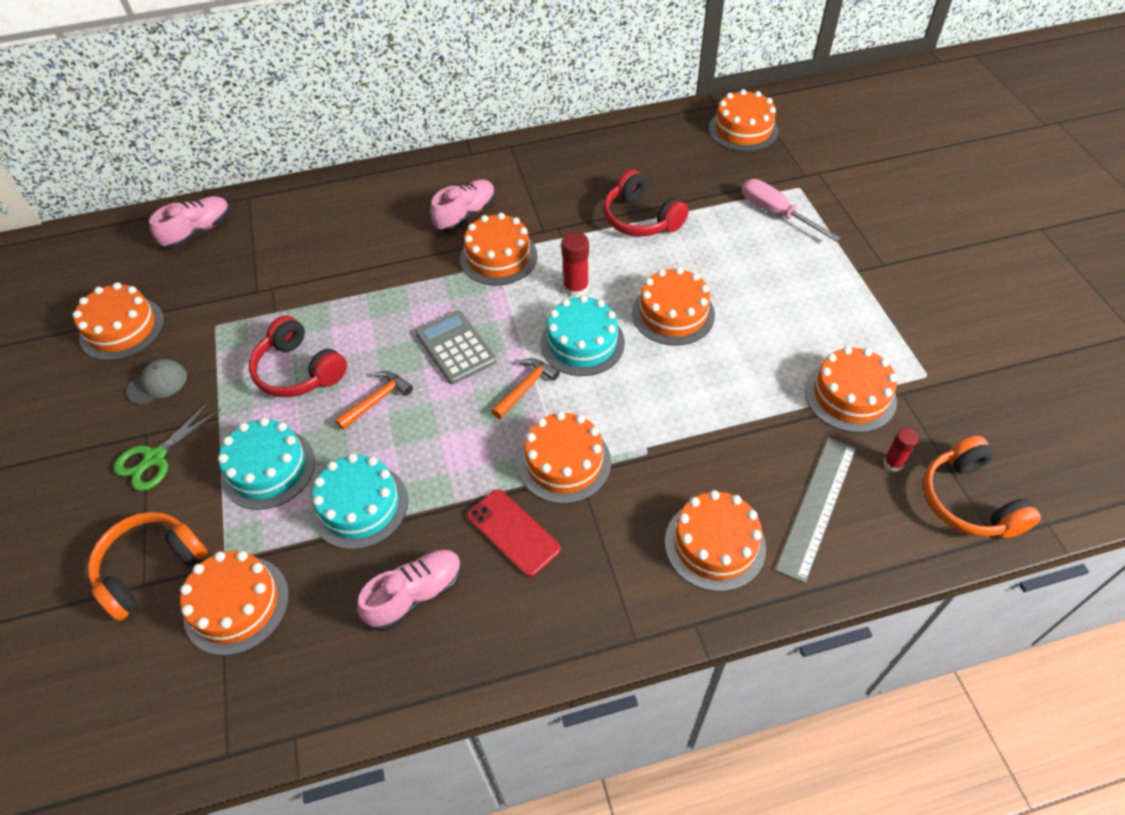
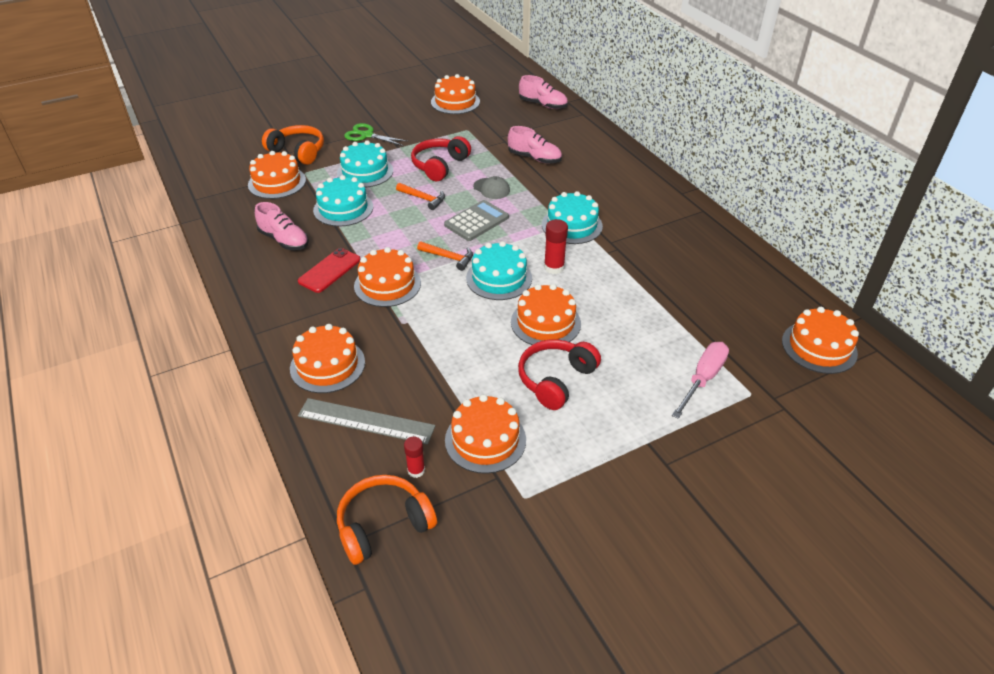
camera: 75 degrees right, 10 degrees down
(157, 383) = (418, 123): grey cap -> grey cap (491, 188)
(465, 215) = (610, 203): pink shoe -> pink shoe (534, 158)
(498, 257) = (572, 225): orange cake -> turquoise cake
(640, 219) = (651, 292): red headphones -> red headphones (556, 379)

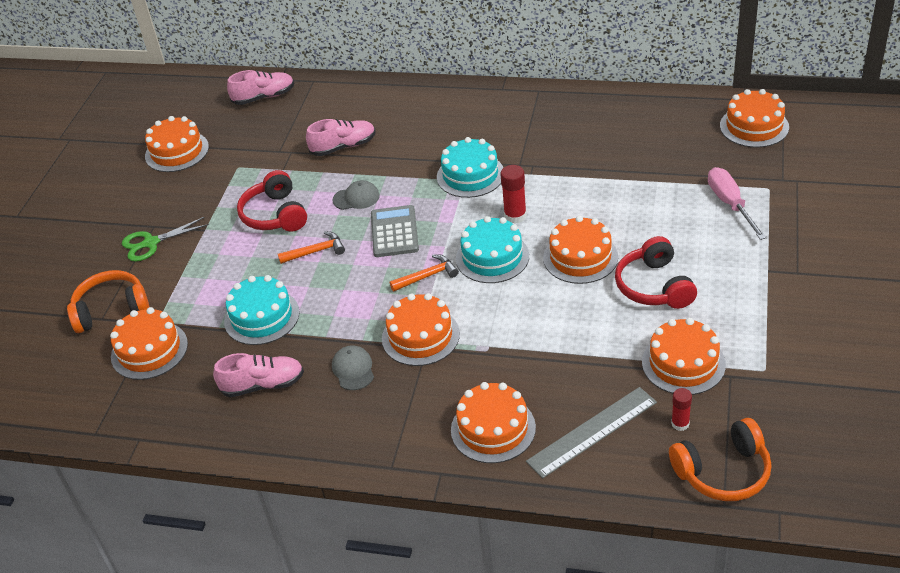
camera: 45 degrees left, 0 degrees up
(329, 270) = (353, 369): red phone -> grey cap
(365, 172) = (217, 273): turquoise cake -> none
(383, 525) = (723, 472): orange headphones -> orange headphones turned 120 degrees counterclockwise

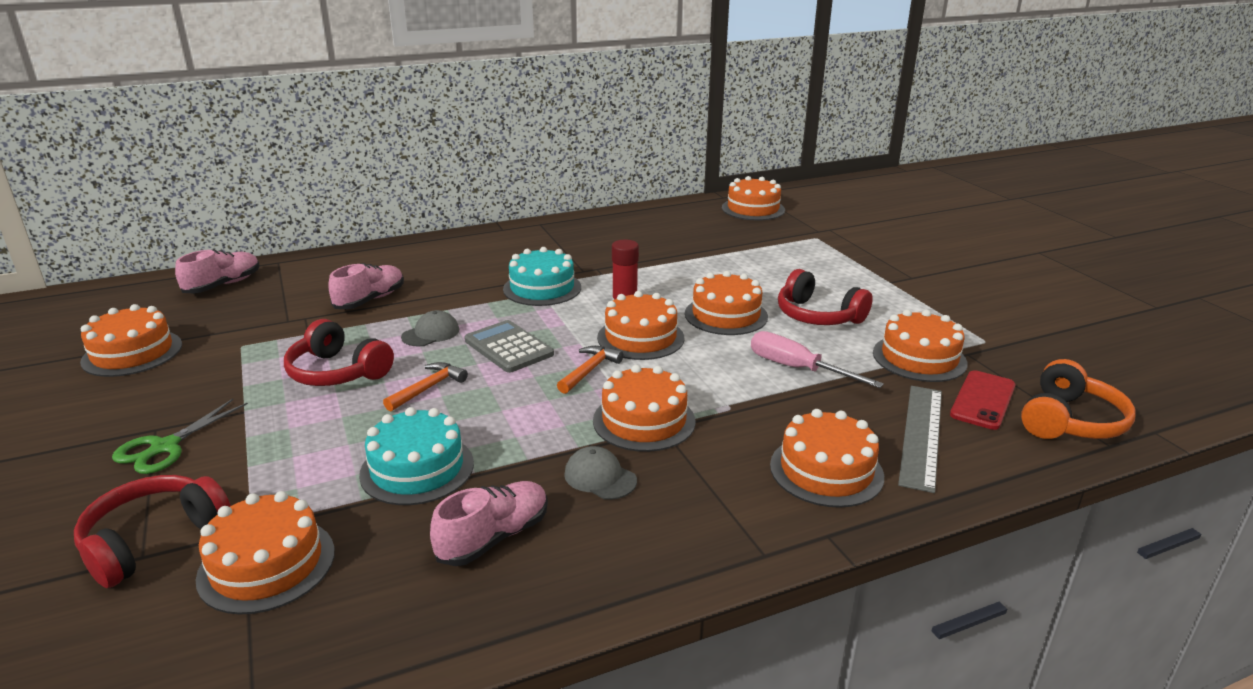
camera: 40 degrees left, 15 degrees down
(111, 310) = (153, 540): orange headphones -> red headphones
(492, 257) = (640, 338): turquoise cake -> orange cake
(680, 424) = (983, 400): red glue stick -> red phone
(730, 204) = (801, 253): pink screwdriver -> pink screwdriver (797, 368)

